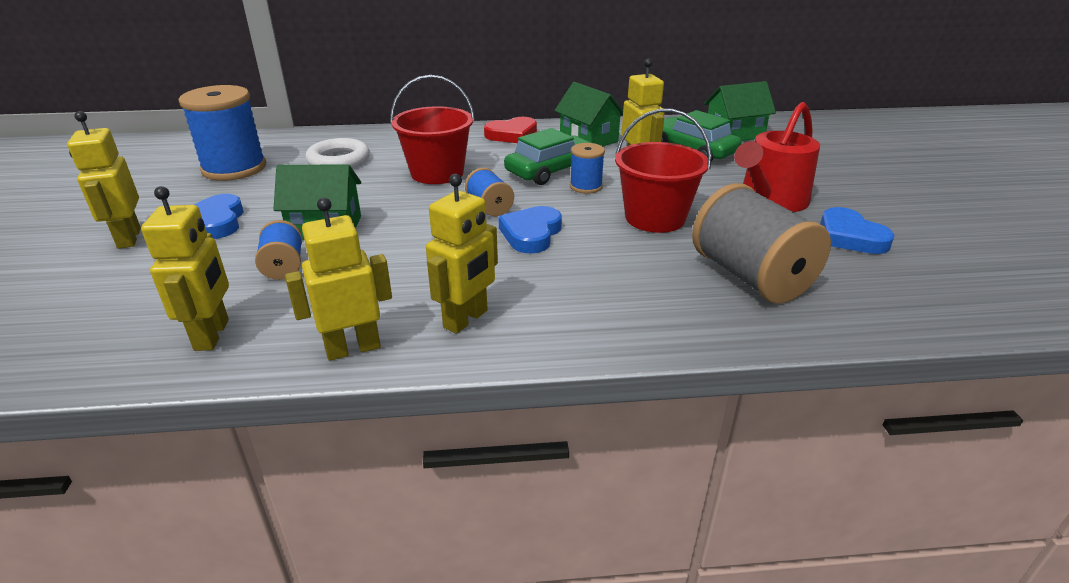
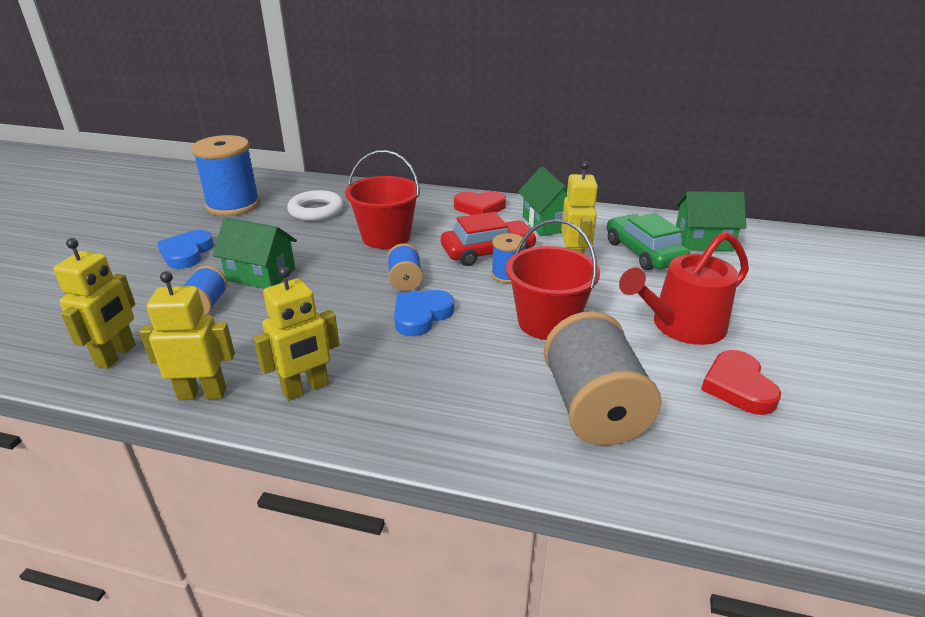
camera: 20 degrees right, 0 degrees up
(128, 238) = (120, 256): yellow robot -> none
(551, 170) = (488, 252): green car -> red car
(850, 237) = (738, 387): blue heart -> red heart

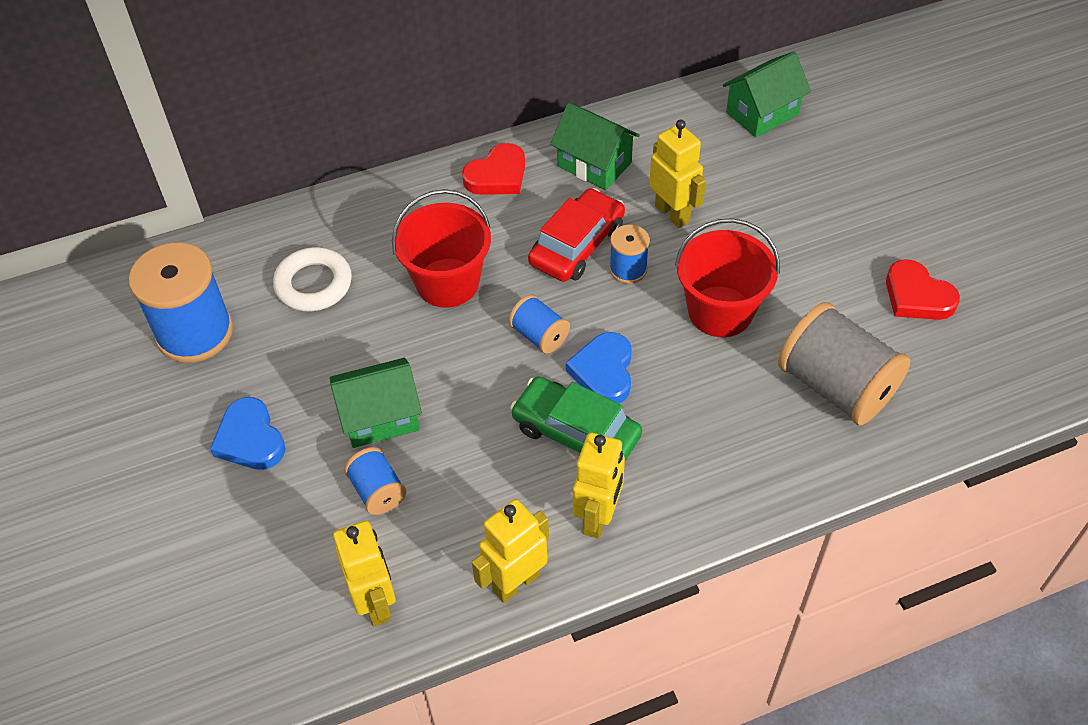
camera: 35 degrees left, 20 degrees up
(643, 252) = (723, 162): green car -> green car (576, 432)
(682, 326) = (829, 249): red watering can -> none

